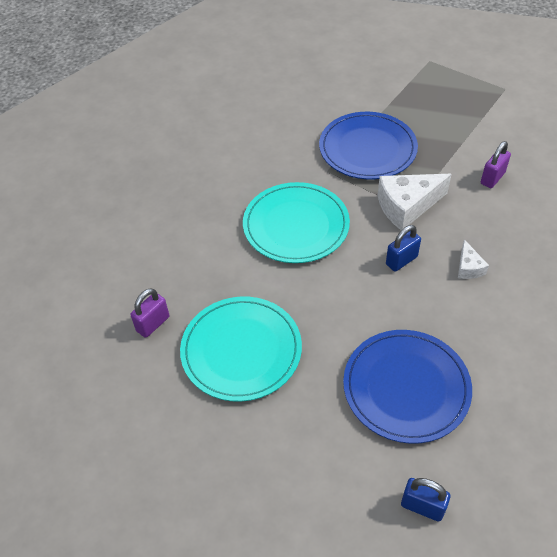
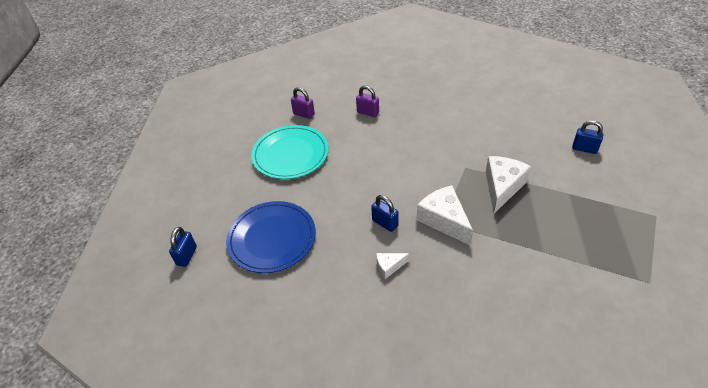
camera: 80 degrees right, 5 degrees down
(296, 225) = (402, 160): turquoise plate -> none
(327, 76) = (584, 149): none -> blue padlock
(367, 149) = (502, 187): blue plate -> white cheese
(492, 178) = (503, 278): purple padlock -> purple padlock (368, 112)

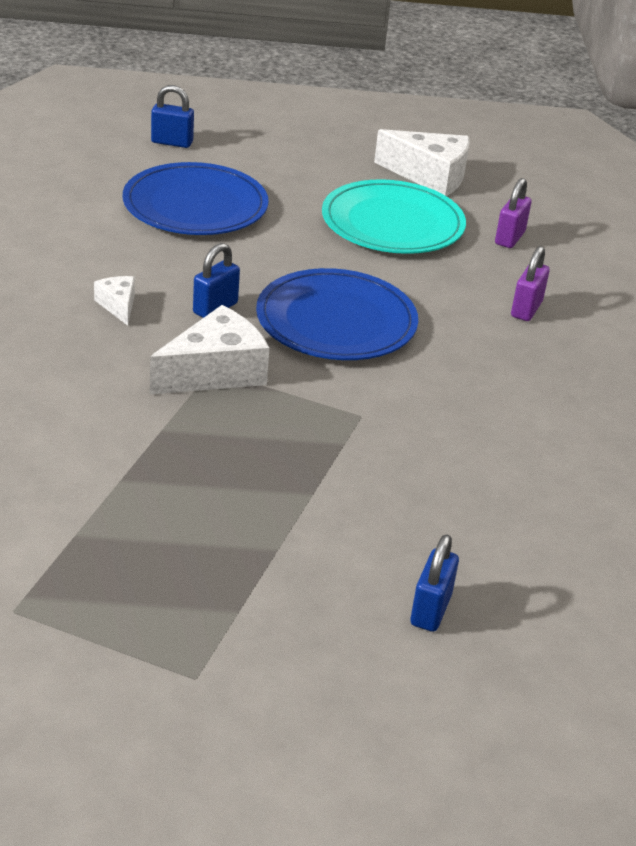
camera: 80 degrees right, 10 degrees down
(389, 175) = (336, 321): none -> blue plate
(502, 187) = (300, 456): white cheese -> white cheese (430, 176)

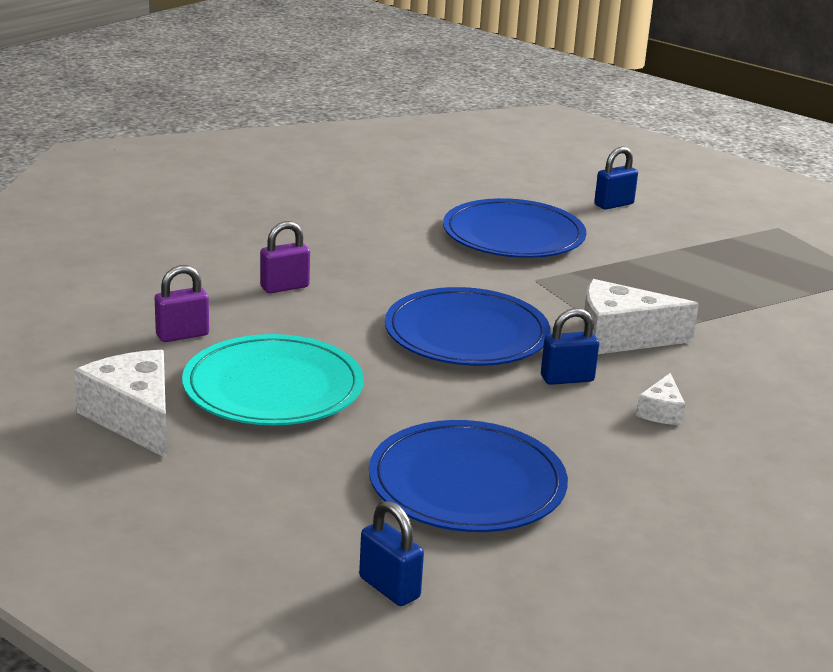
camera: 140 degrees left, 10 degrees down
(457, 477) = (513, 235): none -> blue plate

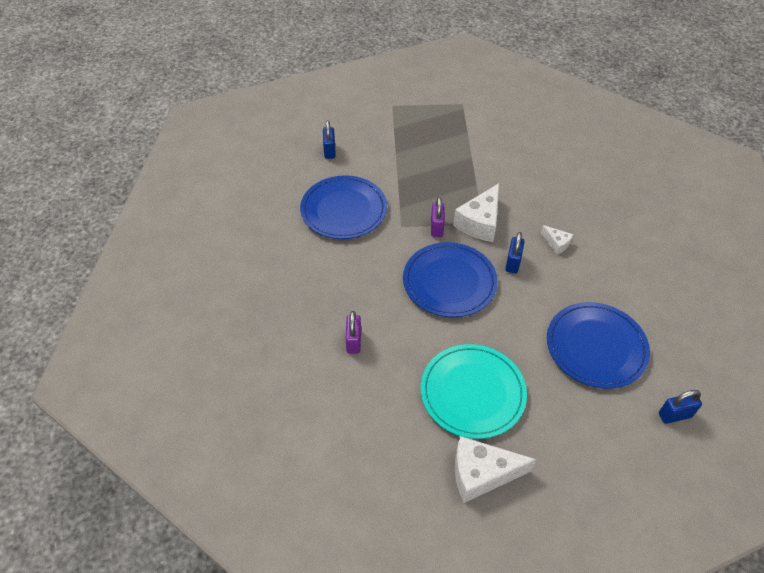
camera: 60 degrees left, 25 degrees up
(182, 335) = (391, 416): purple padlock -> purple padlock (436, 228)

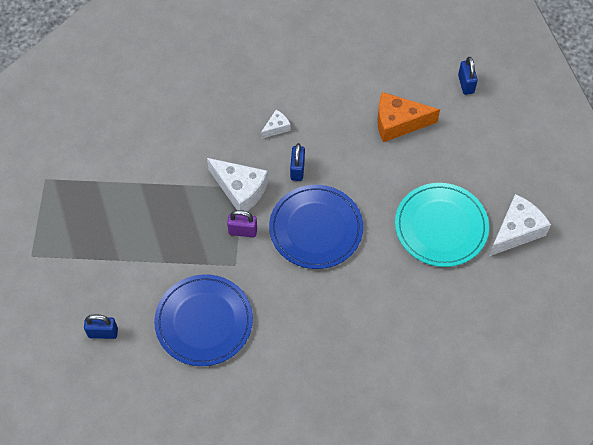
camera: 85 degrees left, 10 degrees up
(353, 341) = (382, 321): purple padlock -> none
(481, 473) = (516, 231): white cheese -> white cheese turned 135 degrees counterclockwise
(512, 263) = (297, 170): blue padlock -> blue padlock turned 75 degrees clockwise
(596, 347) = (398, 123): blue plate -> orange cheese

